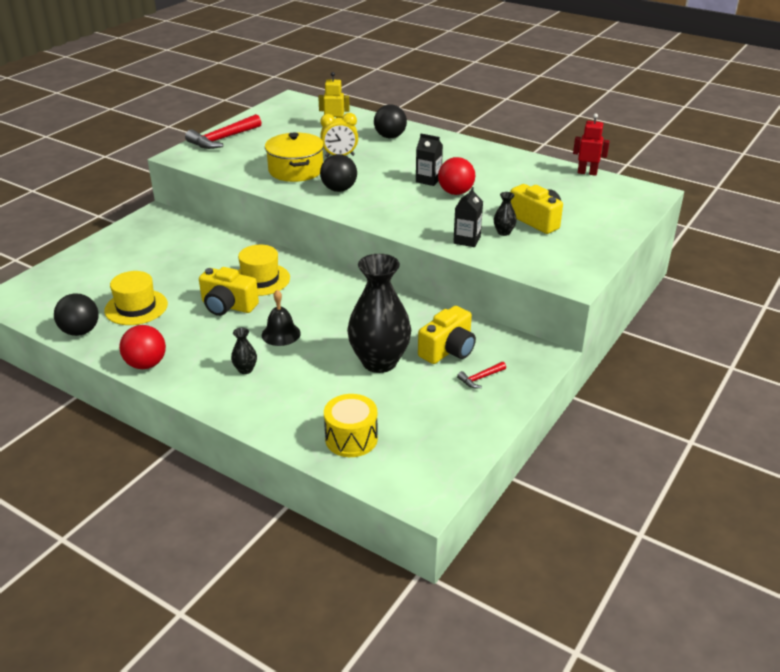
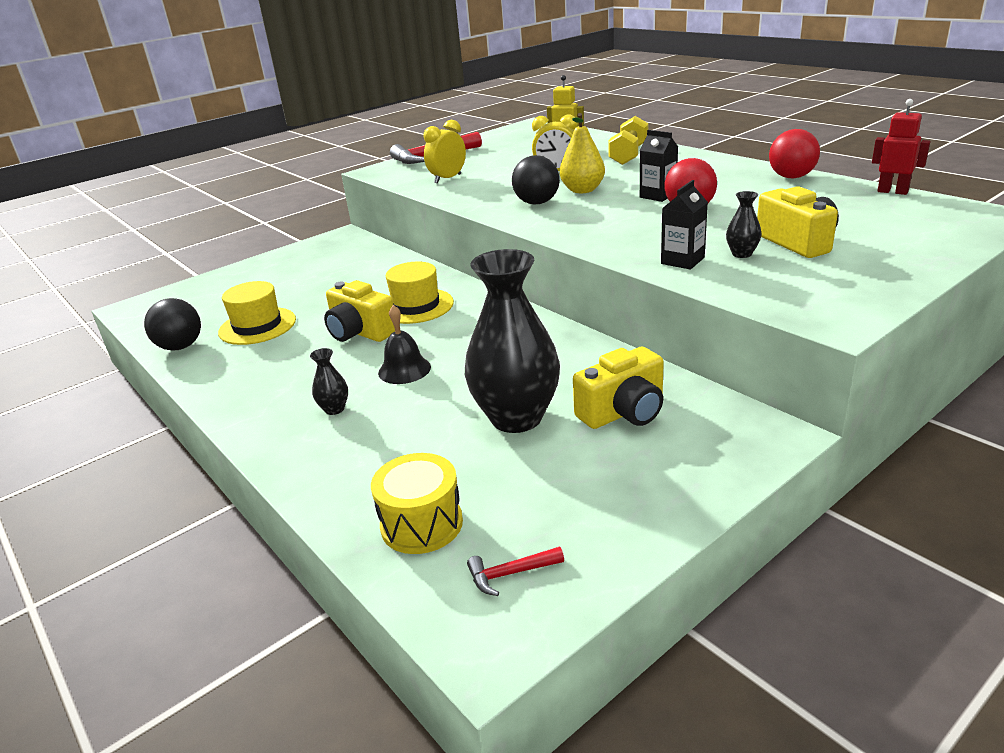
camera: 20 degrees right, 5 degrees down
(146, 364) = (223, 390): red ball -> red ball (791, 177)
(251, 164) = (448, 179): none -> yellow clock
(296, 170) = (496, 184): yellow pot -> none
(369, 175) = (582, 190): none -> yellow pear
(390, 136) = (629, 155): black ball -> yellow dumbbell
(480, 378) = (658, 458): red hammer -> red hammer (510, 574)

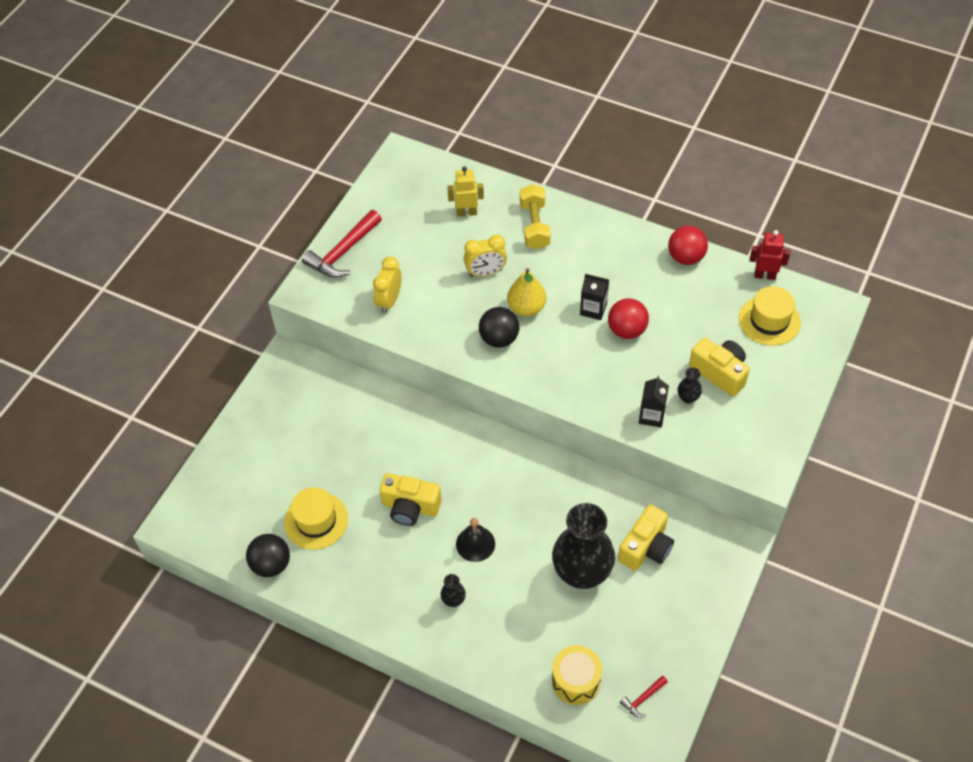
camera: 25 degrees left, 25 degrees up
(416, 306) = (433, 460): yellow hat -> yellow hat (769, 320)

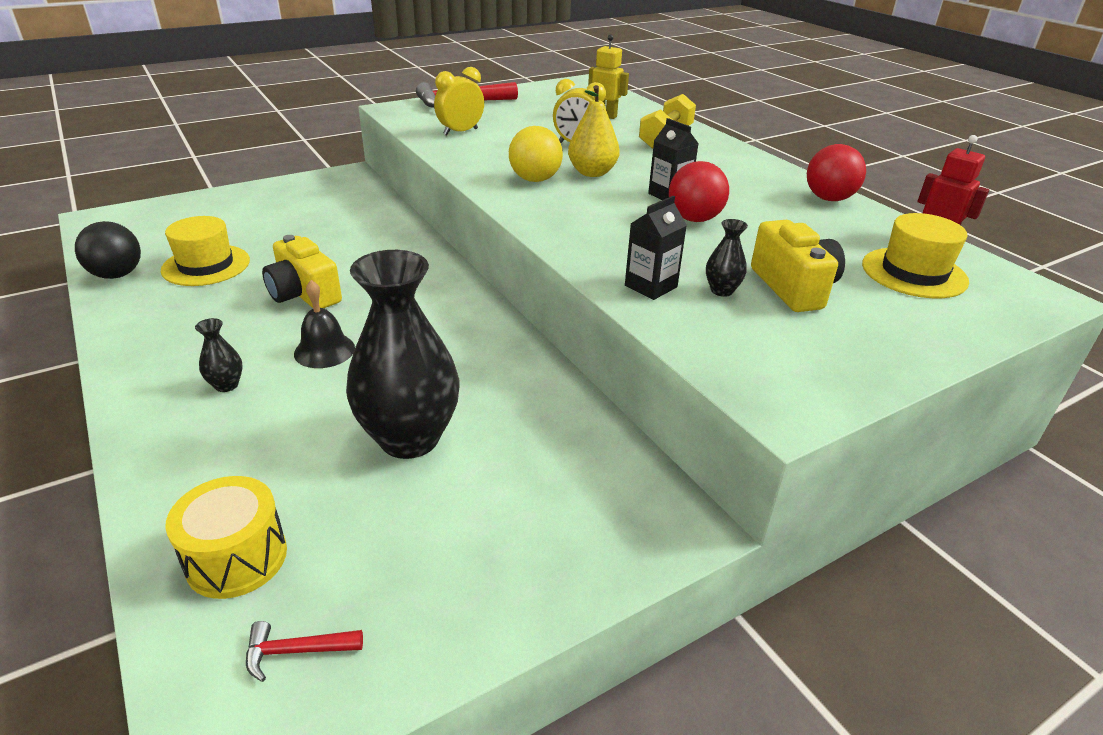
camera: 30 degrees right, 20 degrees down
(499, 339) = (535, 179): black ball -> yellow ball
(646, 548) = (529, 456): yellow camera -> none

